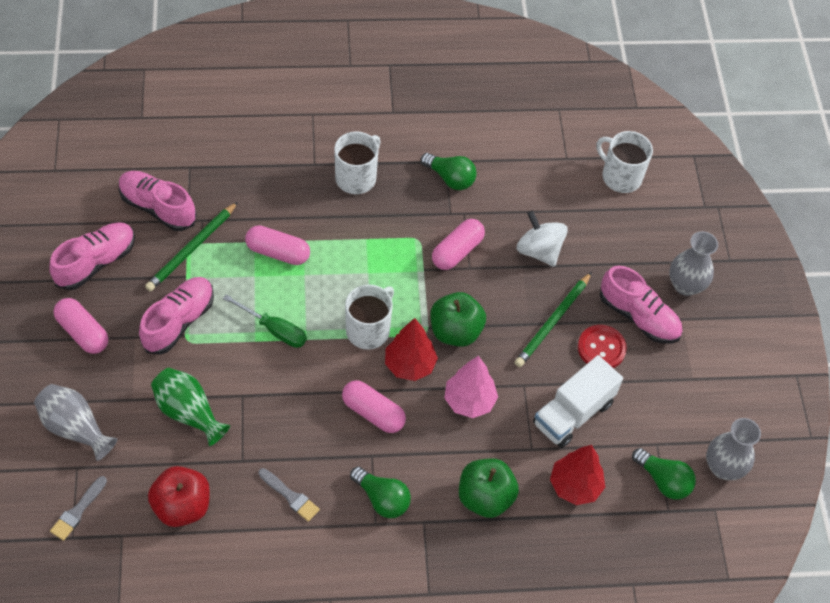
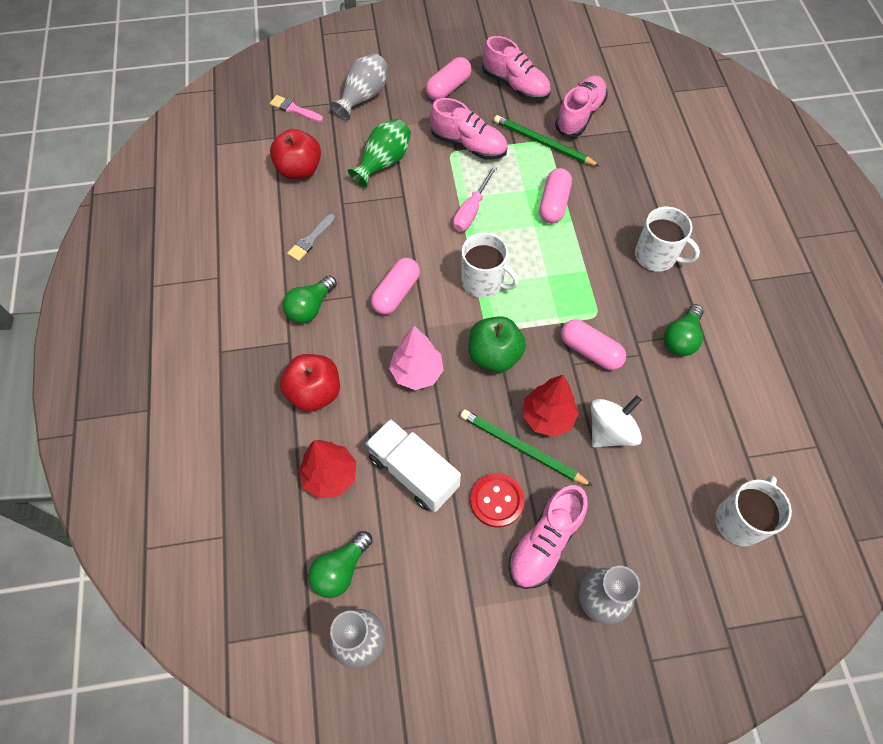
camera: 90 degrees right, 5 degrees up
(78, 511) = (294, 109): grey brush -> pink brush
(274, 329) = (471, 210): green screwdriver -> pink screwdriver
(410, 365) = (450, 318): red tree -> red tree (547, 417)
(485, 497) = (315, 392): green apple -> red apple

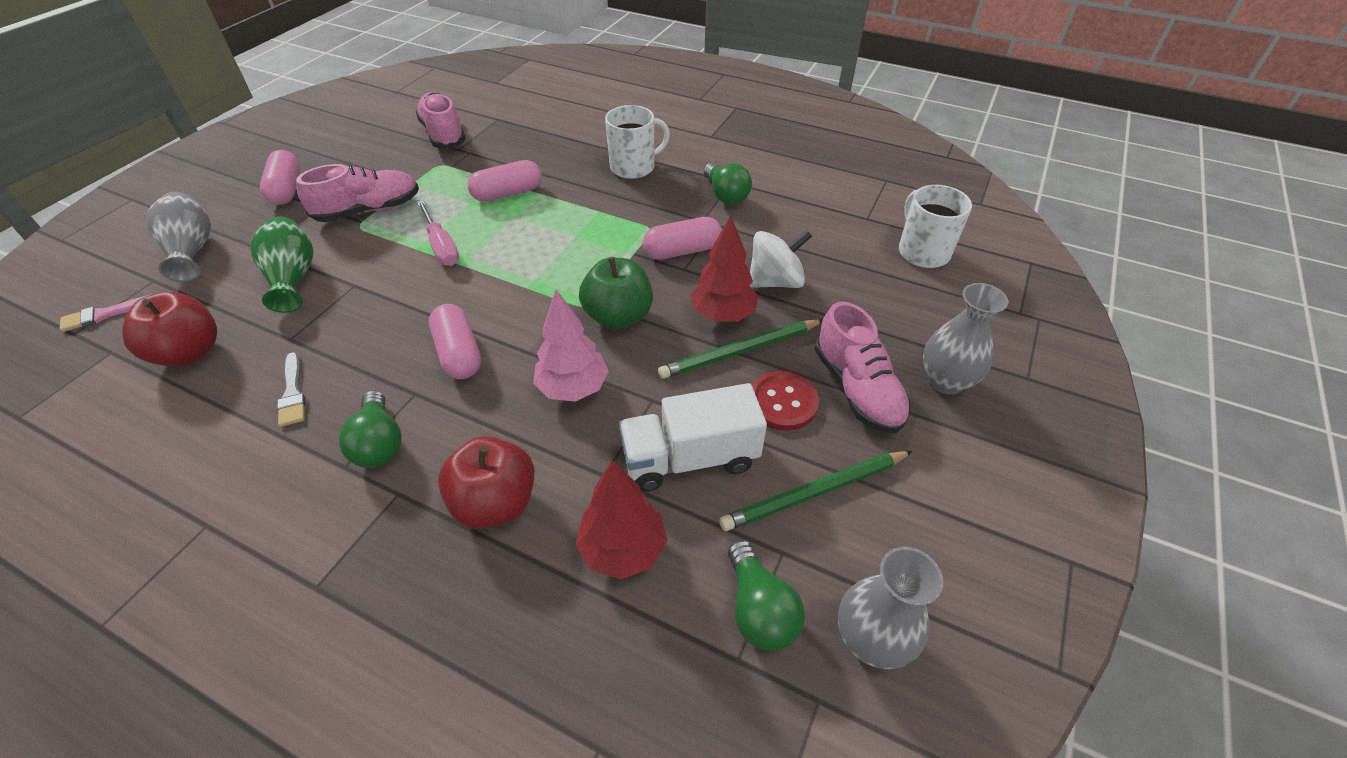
camera: 55 degrees left, 15 degrees down
(483, 282) = (529, 280): white mug -> none
(515, 85) = (355, 151): pink shoe -> none
(543, 143) = (439, 167): green pencil -> green pencil (815, 492)
(553, 203) = (507, 193): pink capsule -> pink capsule turned 75 degrees counterclockwise
(610, 431) = (775, 281): white spinning top -> white spinning top turned 75 degrees clockwise

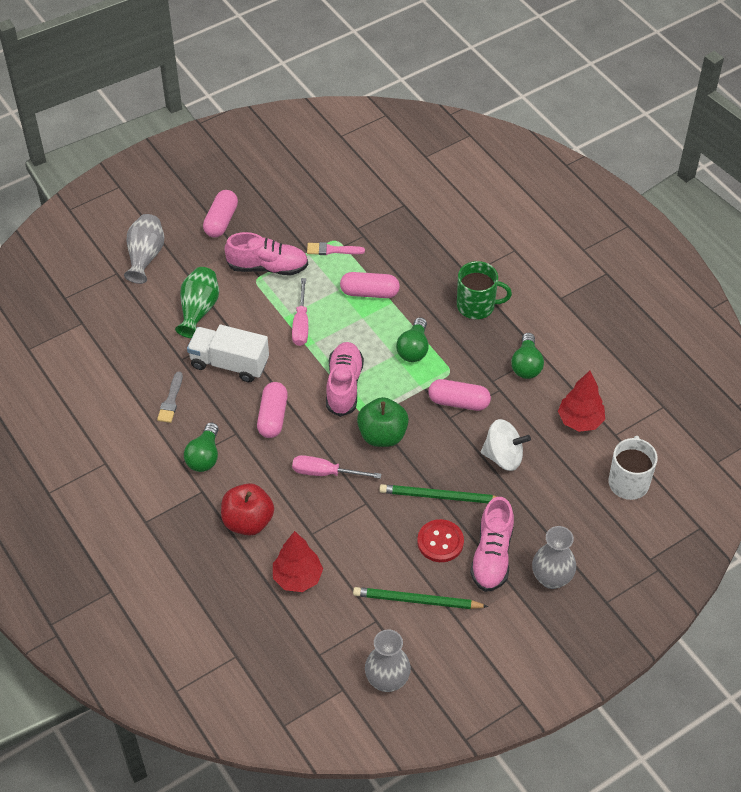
camera: 30 degrees right, 5 degrees up
(106, 314) = (85, 290): pink brush -> pink brush (332, 250)
(189, 353) = (124, 344): red apple -> none
(443, 134) = (354, 206): pink shoe -> pink shoe (344, 386)
(573, 388) = (325, 473): pink tree -> pink screwdriver
(634, 167) = (477, 306): white mug -> green mug
(690, 458) = (363, 548): white truck -> white truck (229, 363)
(723, 315) = (449, 465): red tree -> red tree (580, 421)
(759, 609) = (344, 639): green light bulb -> green light bulb (413, 349)

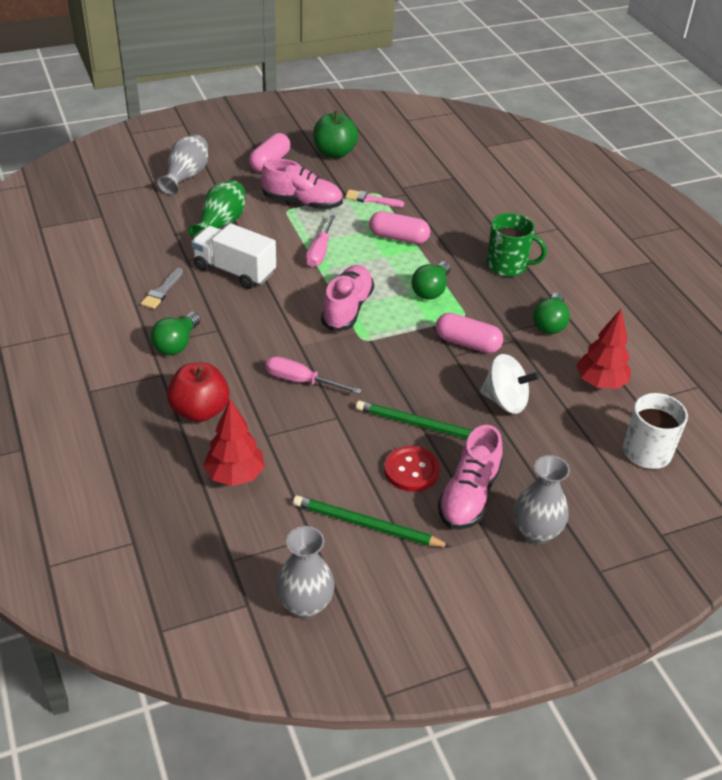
camera: 10 degrees right, 10 degrees down
(273, 417) = (262, 322): pink capsule -> none
(382, 435) = (375, 358): green apple -> green apple (334, 153)

